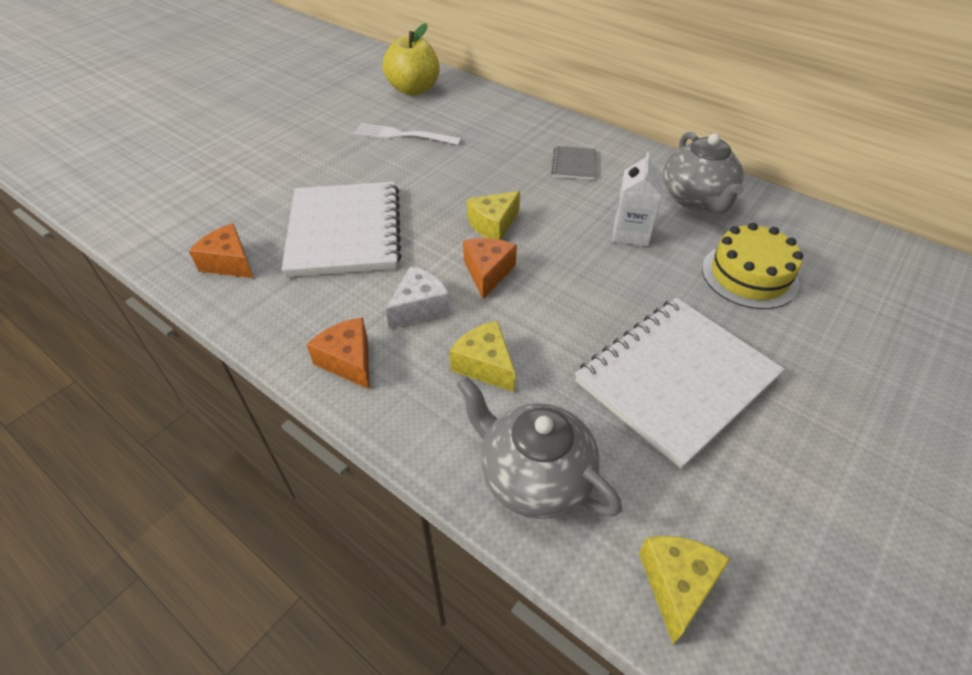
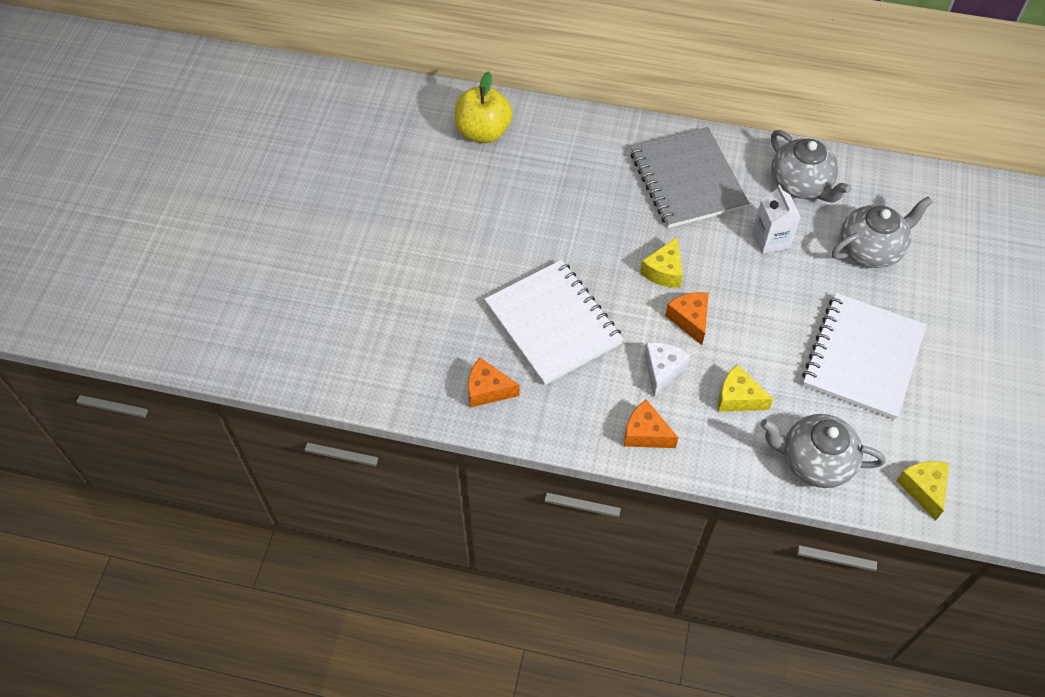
camera: 25 degrees left, 10 degrees up
(403, 135) = (519, 197): white fork -> none
(574, 164) = (687, 180): grey notebook -> grey notebook, size x2.25
(749, 275) = (871, 249): yellow cake -> grey teapot

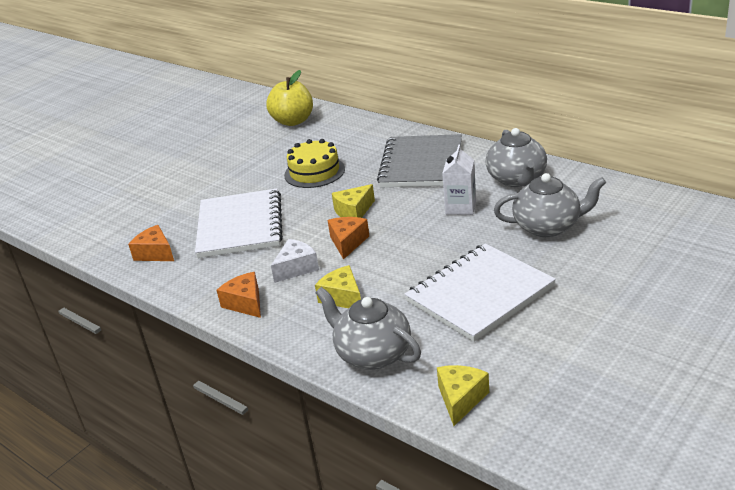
camera: 30 degrees right, 25 degrees down
(575, 217) = (314, 172): none -> yellow cake

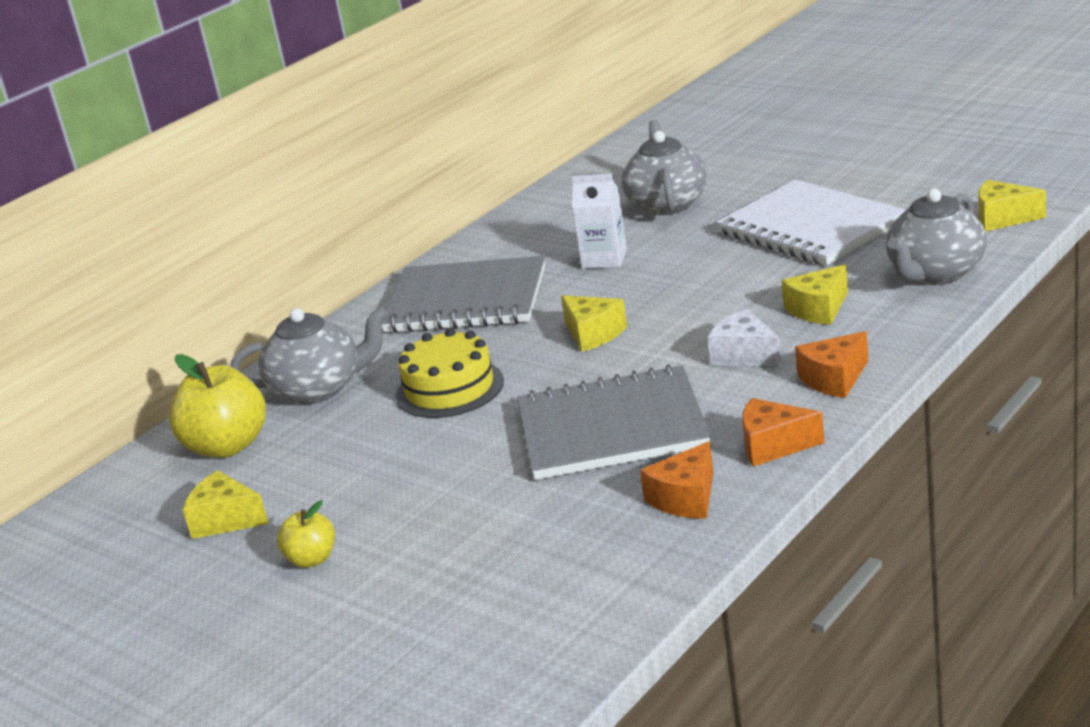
camera: 90 degrees left, 5 degrees down
(180, 158) = (312, 559): none -> yellow apple
(227, 132) = (226, 520): none -> yellow cheese
(240, 226) = (612, 428): white notebook -> grey notebook
(348, 242) = (681, 326): orange cheese -> orange cheese (773, 445)
(517, 179) = (541, 231): grey teapot -> grey teapot (319, 389)

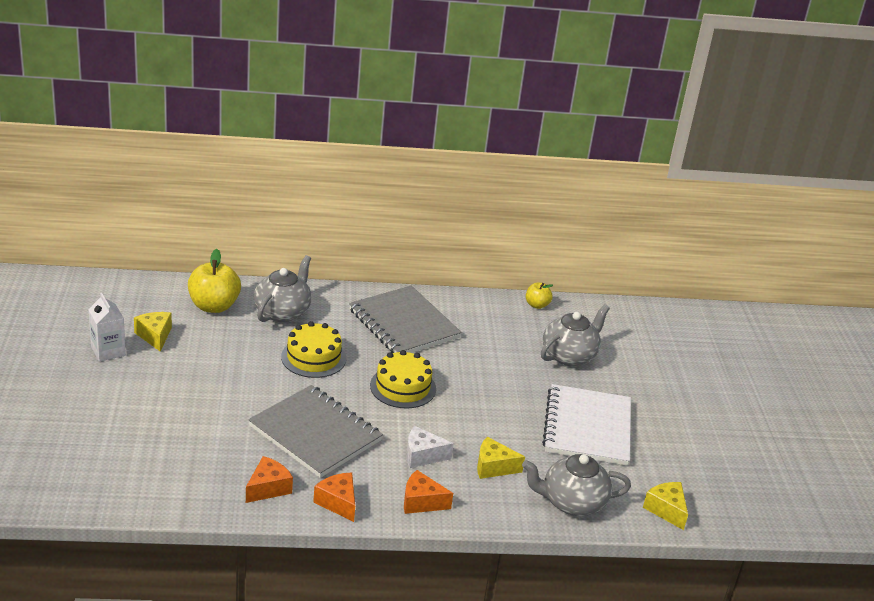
camera: 40 degrees right, 5 degrees up
(312, 559) = (141, 379): yellow apple -> yellow apple (537, 305)
(319, 389) = (283, 312): grey teapot -> grey teapot turned 105 degrees counterclockwise
(593, 334) = (403, 387): yellow cheese -> yellow cake
(604, 259) = (486, 357): white carton -> white carton (108, 351)
(686, 498) = (268, 488): orange cheese -> orange cheese turned 135 degrees clockwise
(745, 355) = (422, 455): white cheese -> white cheese turned 90 degrees counterclockwise

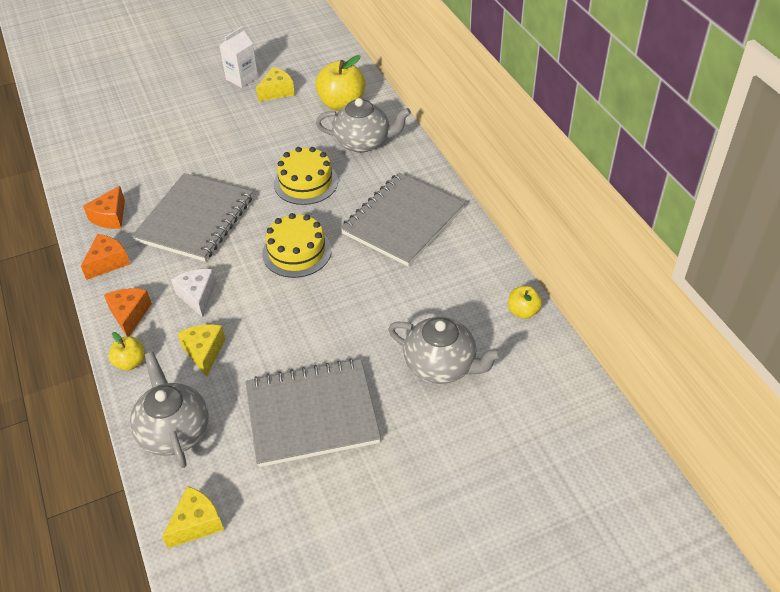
camera: 75 degrees right, 15 degrees up
(268, 488) = (110, 217): orange cheese -> orange cheese turned 90 degrees clockwise
(482, 513) = (130, 362): none -> yellow apple
(587, 427) = (312, 414): white notebook -> grey notebook

